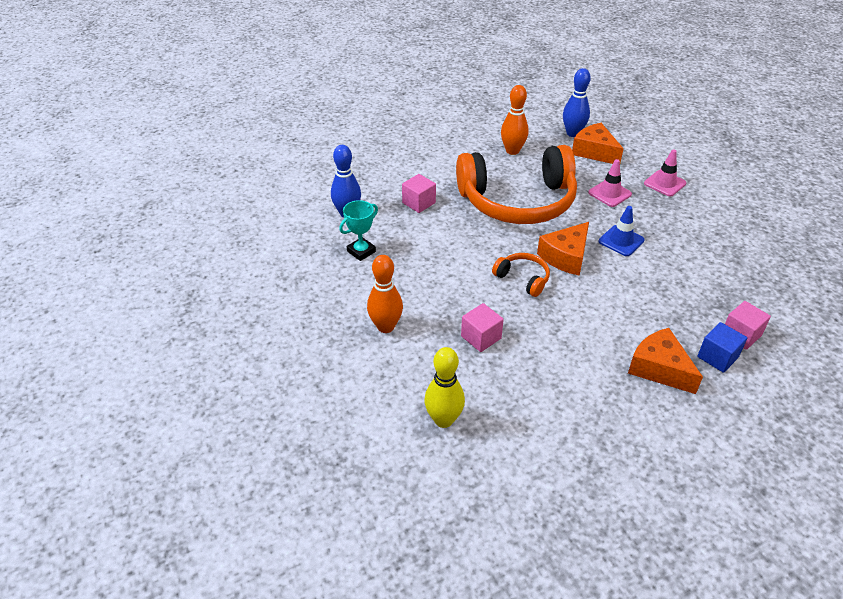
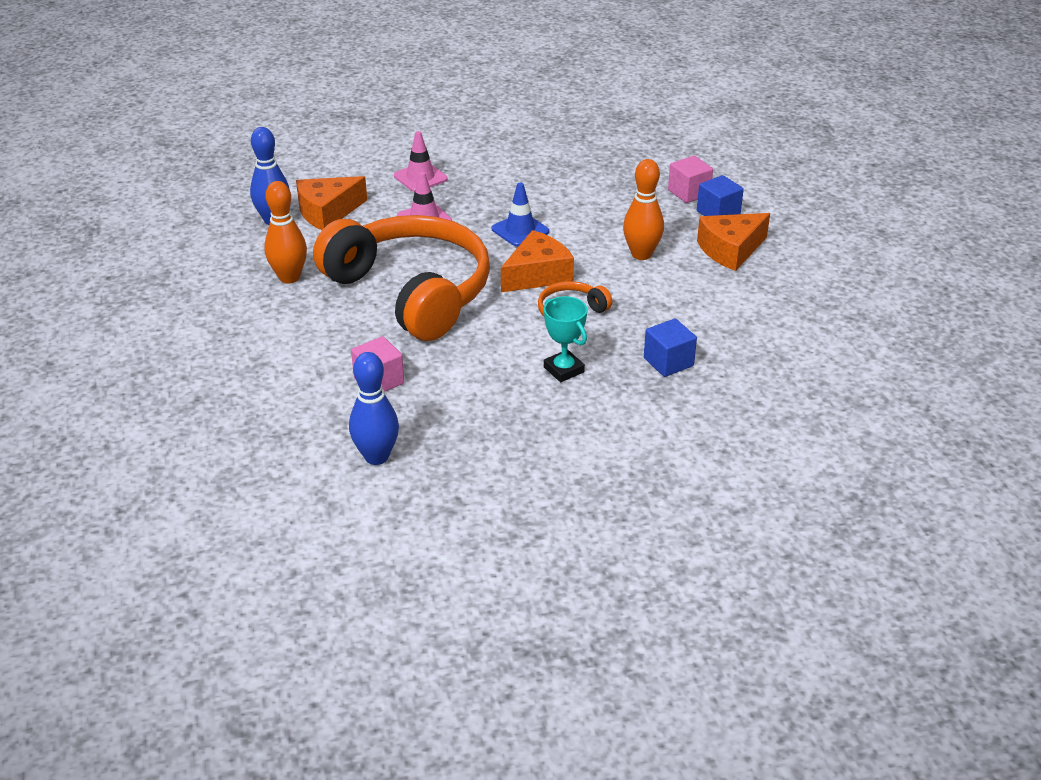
camera: 80 degrees left, 5 degrees down
(361, 251) = (474, 449): turquoise trophy -> turquoise trophy (563, 370)
(385, 326) = (637, 439): orange bowling pin -> orange bowling pin (641, 254)
(443, 420) = (796, 408): yellow bowling pin -> none
(481, 337) = (668, 362): pink cube -> blue cube
(518, 201) = (410, 292): orange headphones -> orange headphones turned 45 degrees counterclockwise
(566, 257) = (538, 275): orange cheese -> orange cheese turned 90 degrees counterclockwise

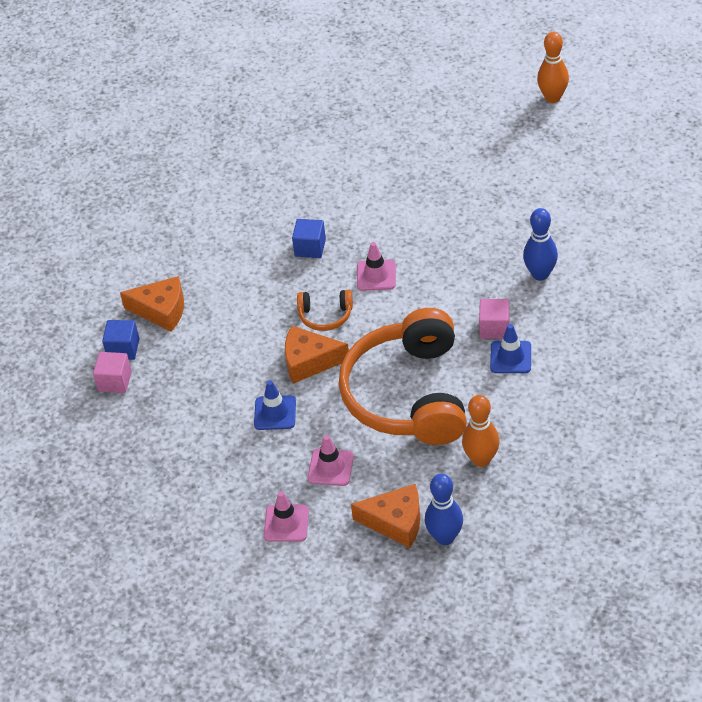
camera: 135 degrees left, 10 degrees up
(335, 363) = (510, 357): none -> blue traffic cone
(563, 370) = (376, 275): turquoise trophy -> pink traffic cone
(641, 254) = (222, 340): orange bowling pin -> orange bowling pin (552, 97)

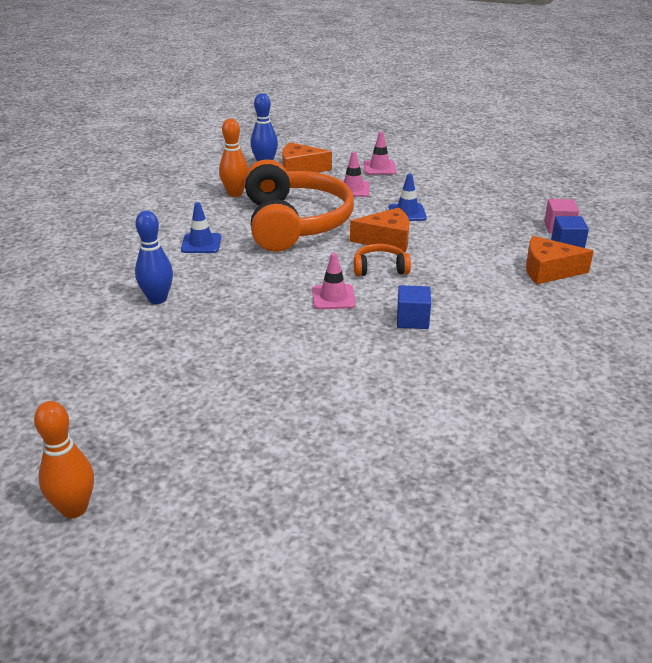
camera: 170 degrees right, 15 degrees down
(494, 328) = (213, 261): pink cube -> none

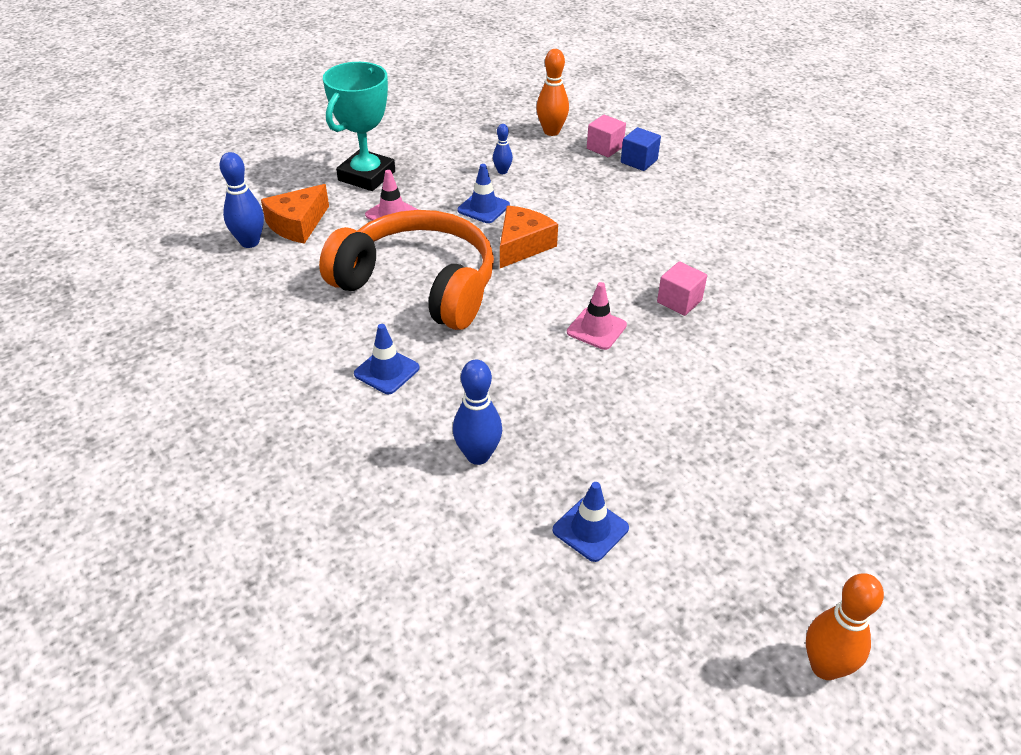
camera: 55 degrees left, 10 degrees up
(128, 362) = (590, 529): none -> blue traffic cone
(235, 193) = (295, 295): orange bowling pin -> orange bowling pin (551, 131)
(379, 168) = (366, 176): pink traffic cone -> turquoise trophy
(380, 268) = (572, 275): orange headphones -> none
(412, 320) = (679, 301): blue cube -> pink cube
(460, 204) = (502, 171): none -> blue bowling pin
(548, 271) = (668, 191): orange cheese -> none

